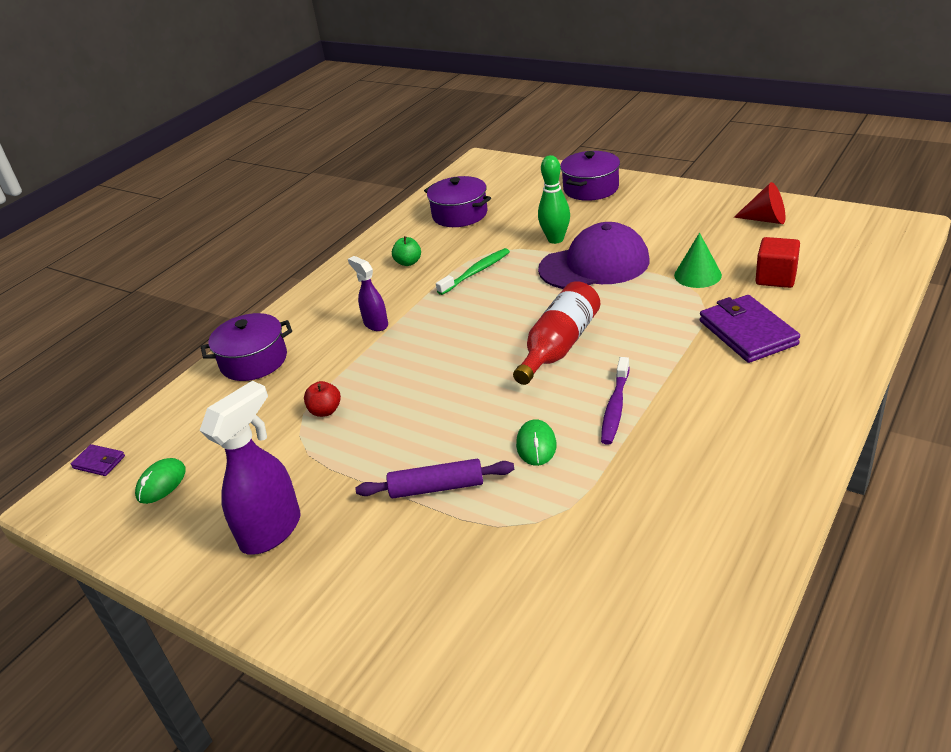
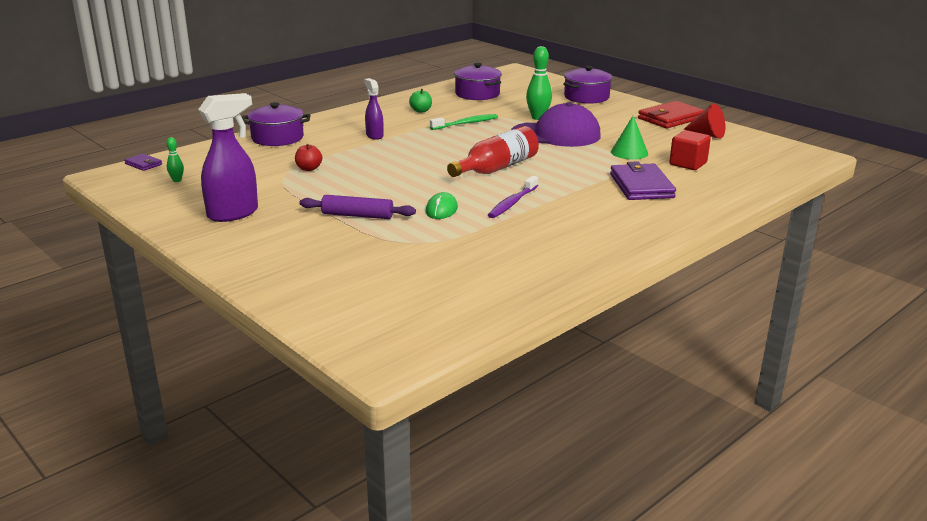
camera: 10 degrees right, 10 degrees down
(161, 483) = (177, 180): green mouse -> green bowling pin
(708, 202) = (670, 118): none -> red wallet

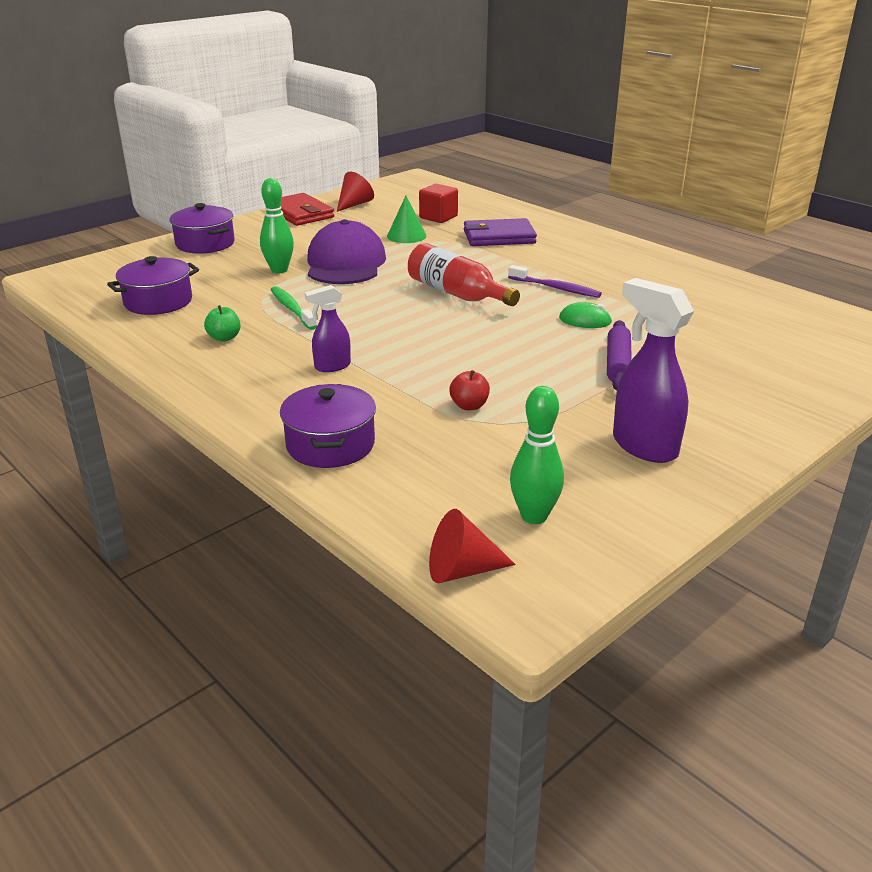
camera: 90 degrees left, 5 degrees up
(143, 164) = (461, 570): purple wallet -> red cone
(177, 180) = (534, 516): green bowling pin -> green bowling pin, size x1.90

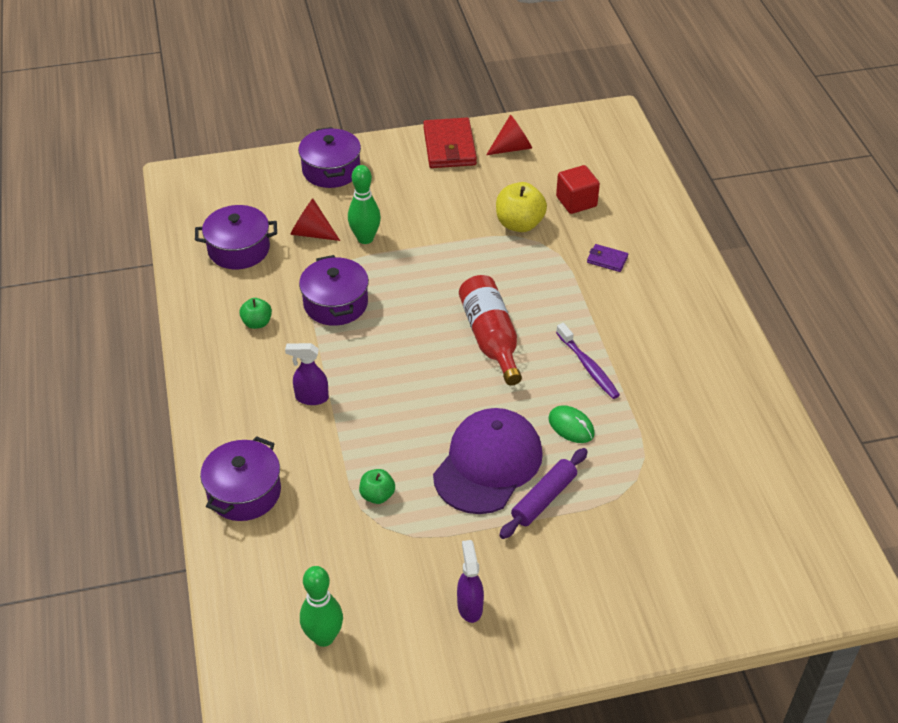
camera: 30 degrees right, 15 degrees up
(292, 309) = (335, 303): green toothbrush -> purple pot
(345, 263) = (429, 250): purple cap -> purple cap (488, 464)
(406, 236) = (519, 224): green cone -> yellow apple
(461, 570) = (235, 661): red cone -> red cone (311, 233)
(469, 406) = (377, 495): red apple -> green apple
(498, 237) = (607, 260): purple wallet -> purple wallet, size x0.49
(643, 446) = (470, 606): purple spray bottle -> purple spray bottle, size x0.58

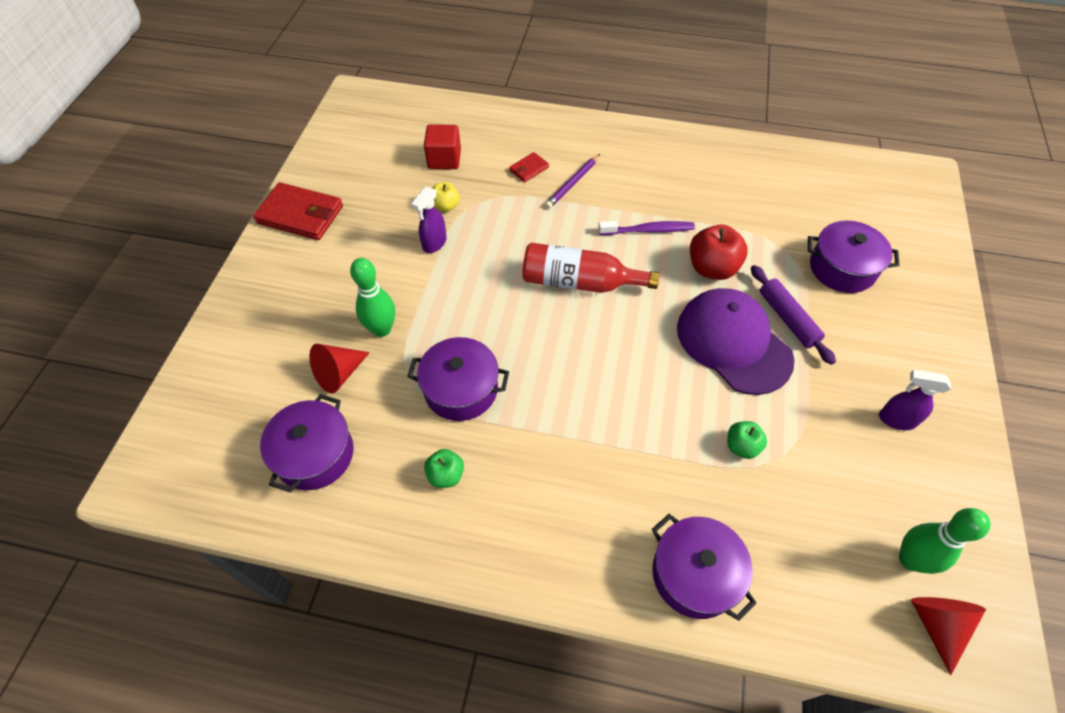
camera: 65 degrees left, 10 degrees up
(311, 398) = (585, 460): purple spray bottle -> purple spray bottle (434, 244)
(331, 170) = (254, 321): purple pot -> purple pot (842, 268)
(512, 148) = (340, 172): red cone -> red cone (936, 624)
(519, 224) = (445, 206): yellow apple -> yellow apple, size x0.58
(571, 426) = (712, 268): green mouse -> red apple
(607, 260) = (529, 169): purple wallet -> red wallet
(611, 295) = (572, 183): none -> purple pencil

